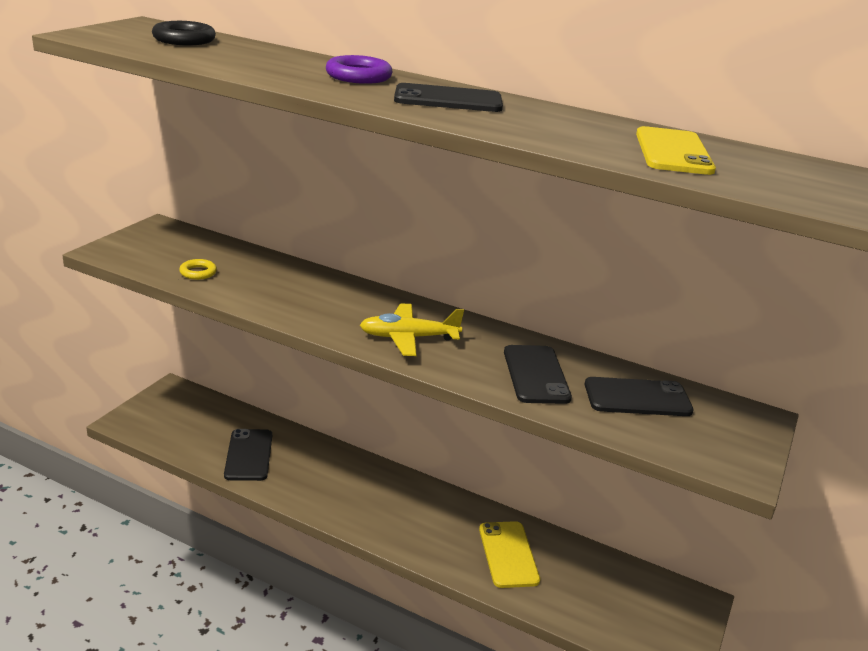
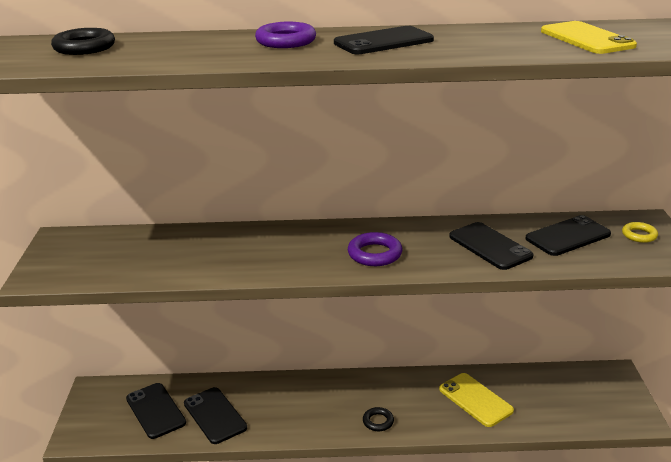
camera: 25 degrees left, 0 degrees up
(198, 272) = (145, 265): yellow ring -> yellow ring (639, 235)
(204, 429) = (155, 411): none -> black phone
(389, 528) = (378, 421): none -> black ring
(408, 338) = (374, 254): yellow plane -> purple ring

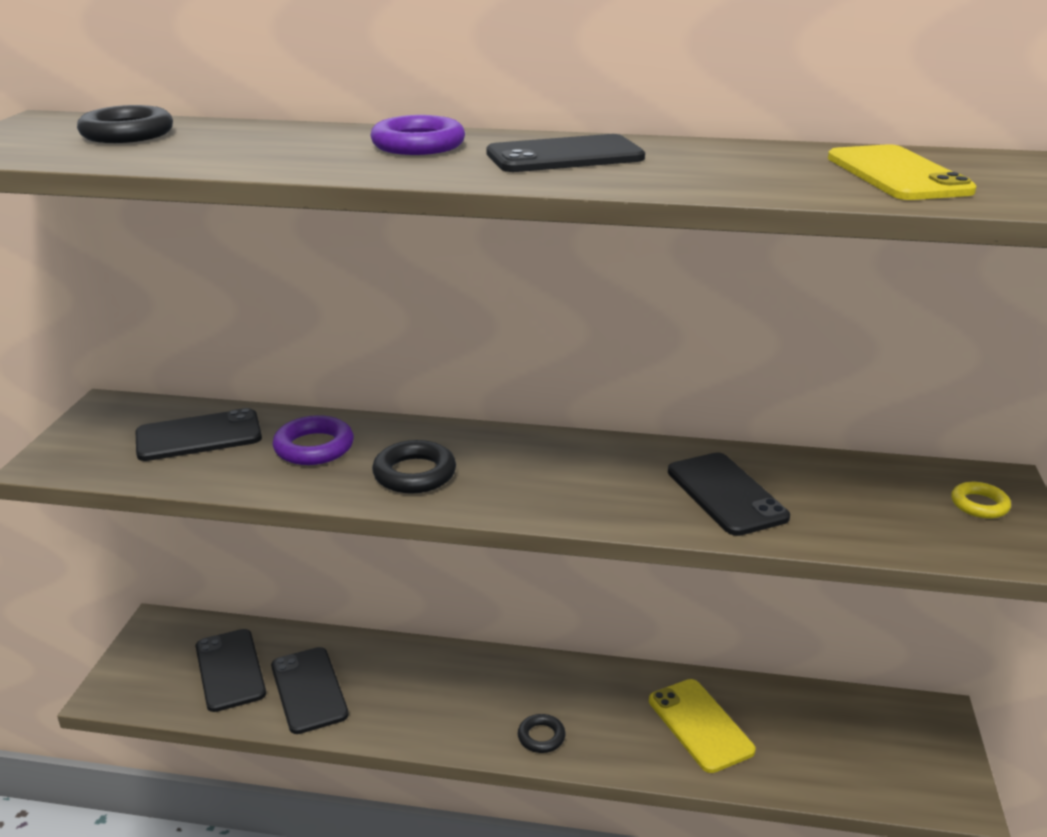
camera: 10 degrees right, 0 degrees up
(290, 257) = (414, 474): none -> black ring
(374, 254) = (542, 485): purple ring -> purple ring (314, 447)
(568, 236) = (858, 493): black phone -> black phone (199, 436)

